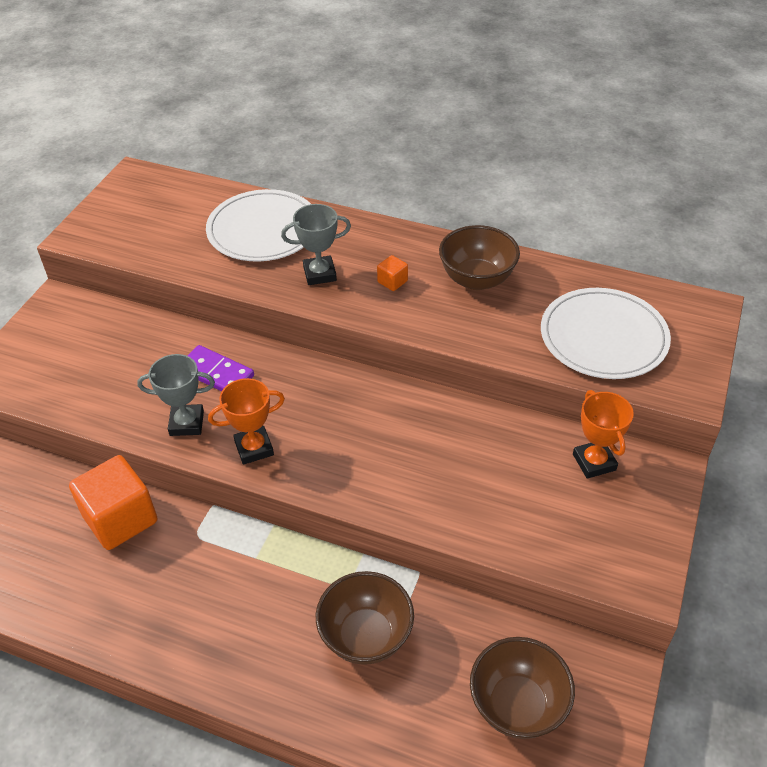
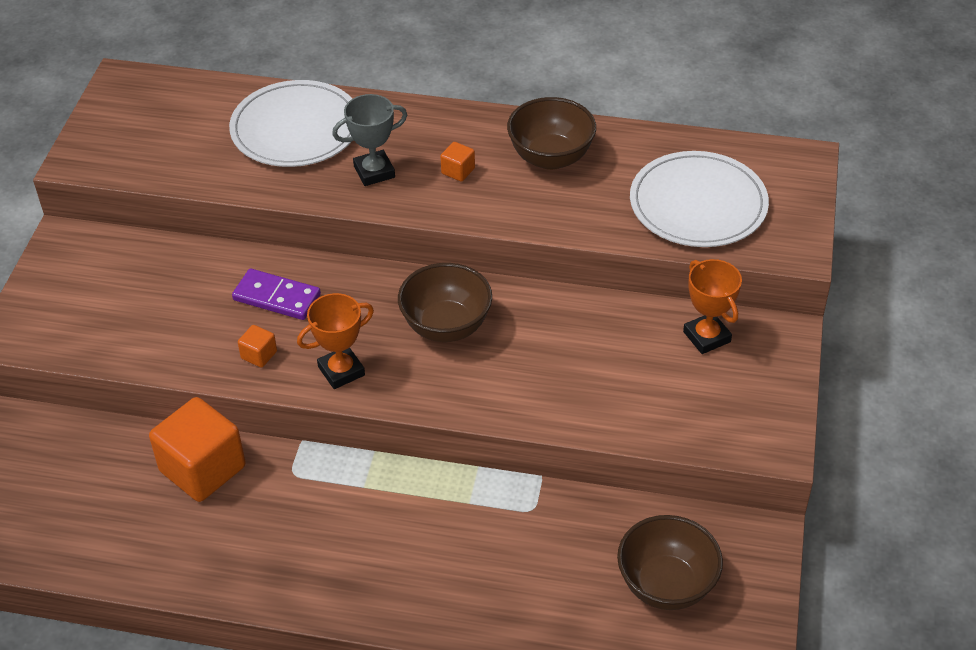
camera: 10 degrees left, 0 degrees up
(186, 423) = (259, 355): grey trophy -> orange cube
(366, 636) = (499, 545): brown bowl -> brown bowl (446, 326)

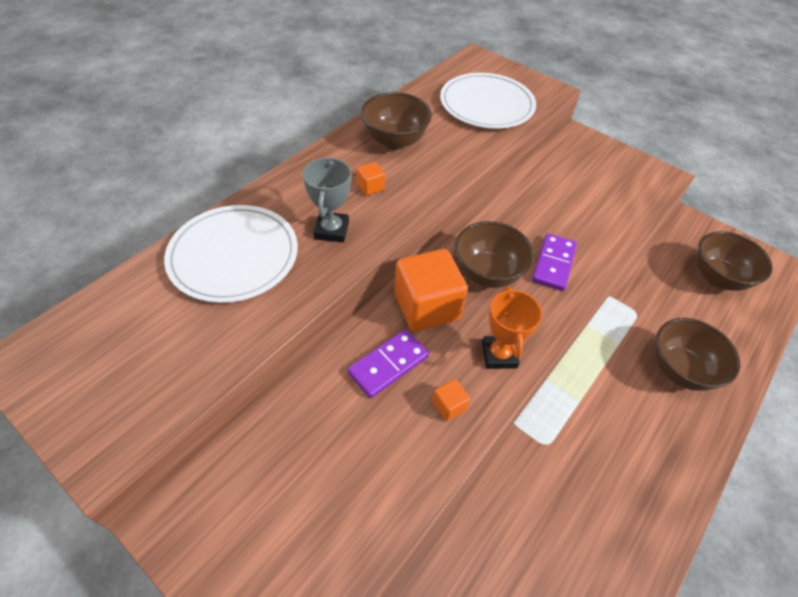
camera: 65 degrees left, 5 degrees up
(203, 469) = (512, 515): orange cube -> orange cube (426, 306)
(469, 569) = (679, 369): none -> brown bowl
(504, 377) = (553, 264): none -> purple domino
(706, 337) = (565, 163): orange trophy -> none

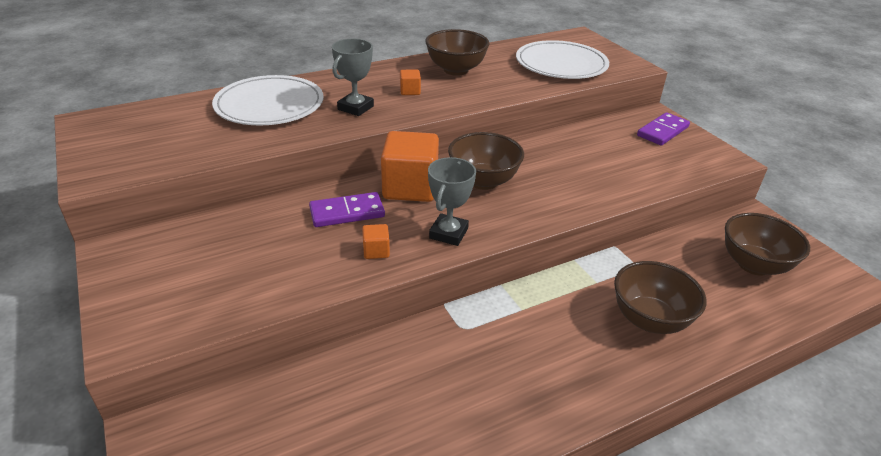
camera: 25 degrees right, 15 degrees down
(499, 355) = (448, 233): orange trophy -> grey trophy
(553, 264) = (553, 190): purple domino -> purple domino (662, 131)

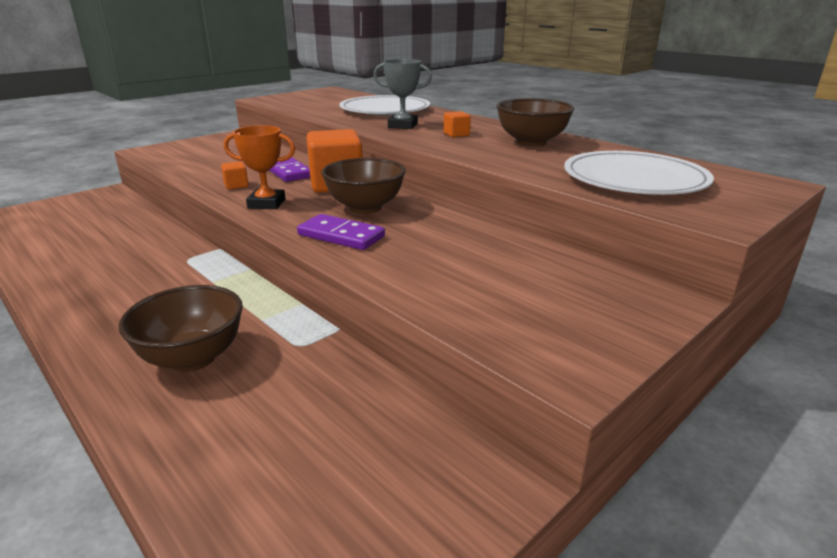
camera: 75 degrees right, 10 degrees down
(448, 233) = (266, 203): grey trophy -> orange trophy
(662, 131) = (608, 304): purple domino -> purple domino (341, 236)
(754, 265) = (333, 467): brown bowl -> none

